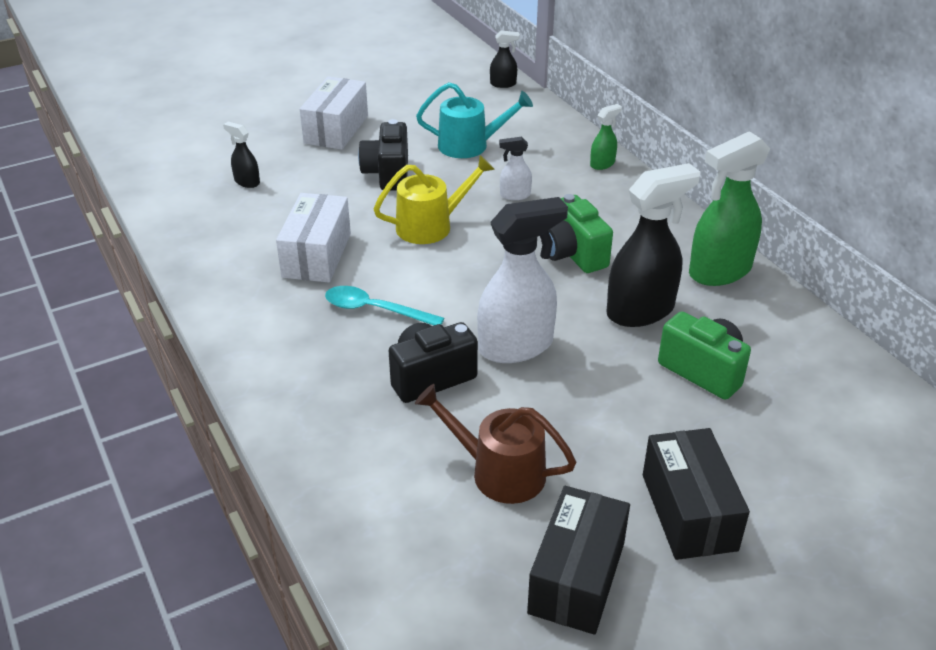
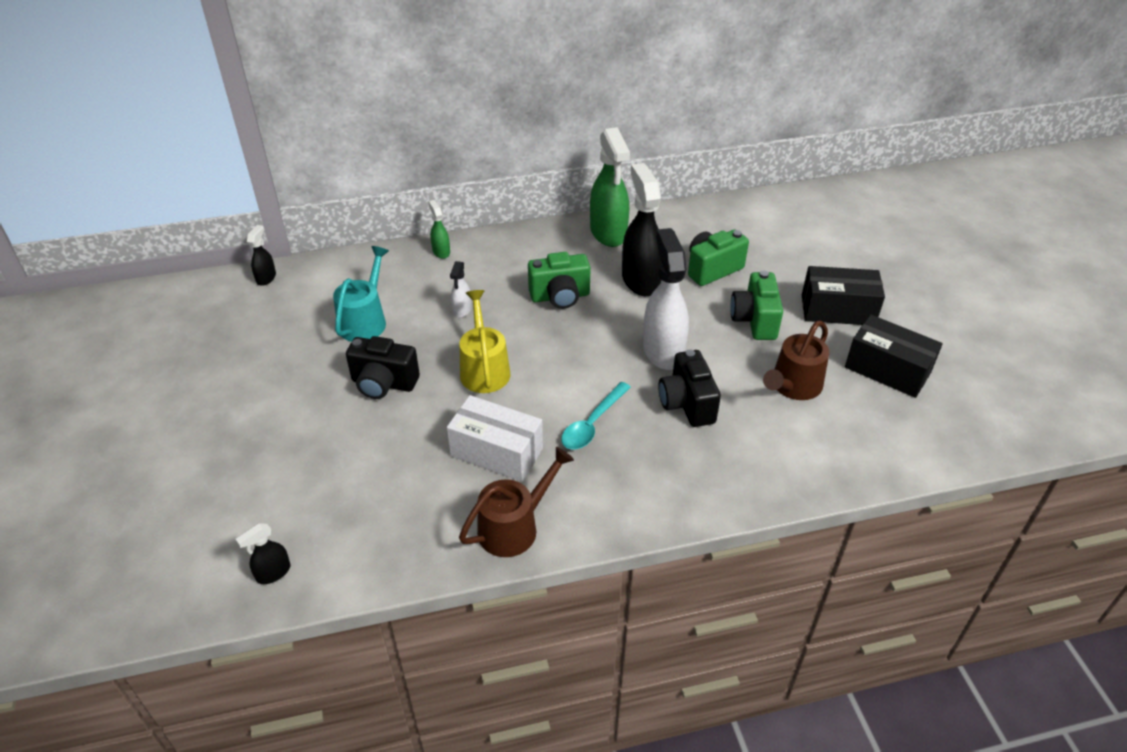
camera: 75 degrees left, 5 degrees up
(224, 283) = (514, 527): none -> brown watering can
(247, 182) = (337, 494): black spray bottle -> black spray bottle (273, 573)
(336, 129) = (274, 409): white box -> none
(616, 423) = (754, 320): none -> green camera

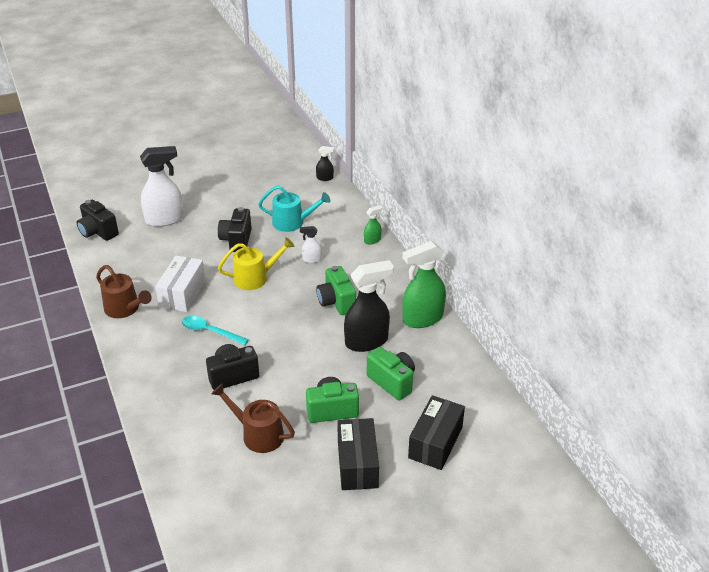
camera: 80 degrees right, 5 degrees down
(273, 573) = (98, 232): black spray bottle -> black camera
(663, 350) = (287, 359): white spray bottle -> white spray bottle (165, 219)
(887, 370) = (285, 496): black box -> black box (435, 442)

